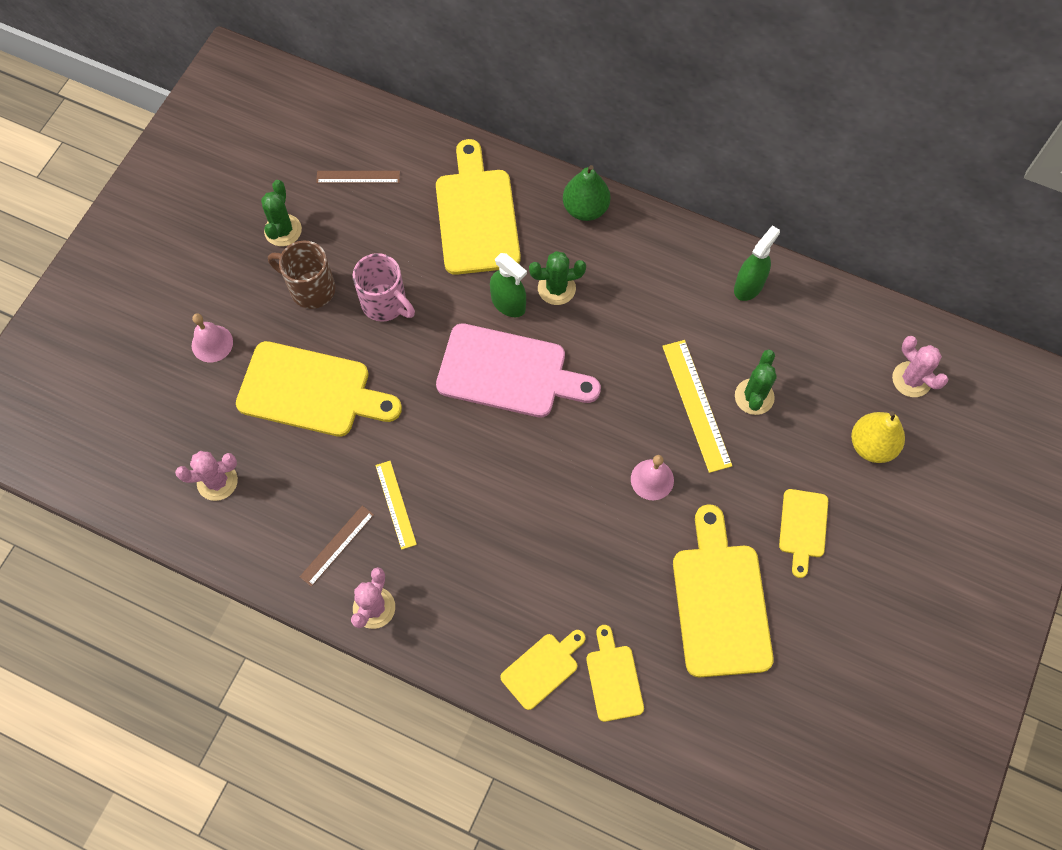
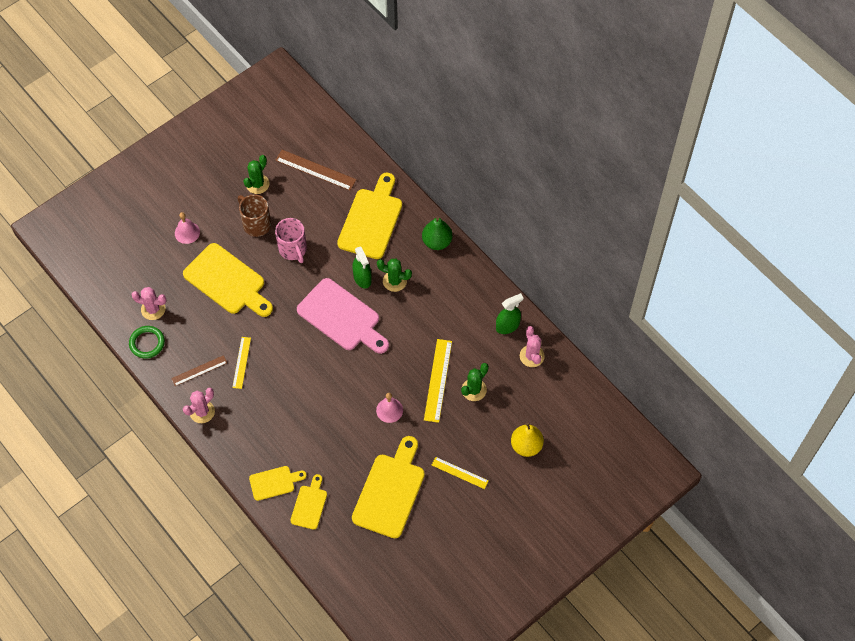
camera: 25 degrees right, 5 degrees down
(234, 538) = (147, 343): none -> green ring
(358, 177) = (315, 170): brown ruler -> brown ruler, size x1.58
(803, 527) = (459, 473): yellow cutting board -> yellow ruler
(911, 379) = (572, 419): pink cactus -> pink cactus (532, 356)

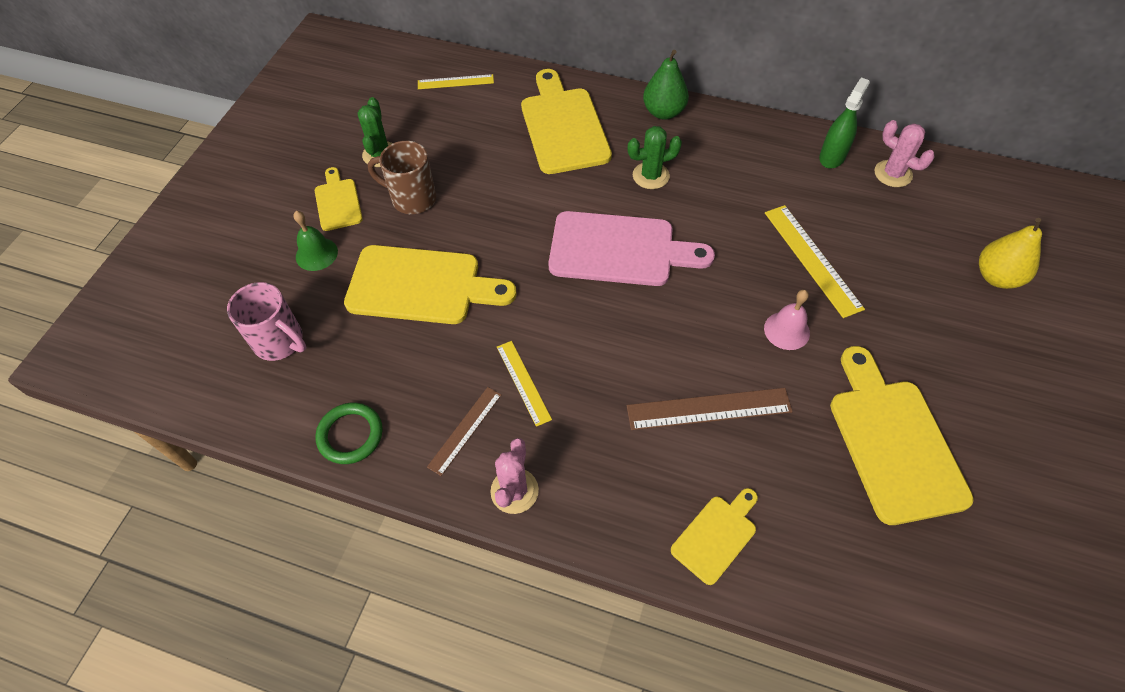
camera: 30 degrees left, 5 degrees down
(153, 309) = (329, 380): pink cactus -> none
(187, 232) = (316, 254): pink bell -> green bell
(293, 249) = (487, 204): pink mug -> pink mug (280, 342)
(309, 505) = (799, 537): yellow cutting board -> yellow cutting board (338, 202)
(315, 170) = (447, 107): brown ruler -> brown ruler (708, 409)
(362, 278) = (607, 192): green spray bottle -> none
(459, 473) = (955, 359): yellow ruler -> yellow ruler (455, 82)
(474, 390) = (866, 246): green cactus -> none

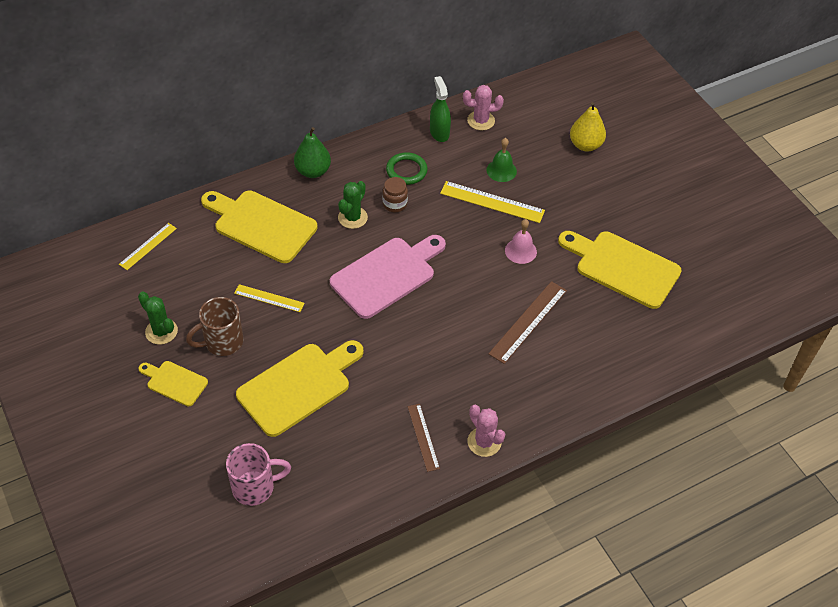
camera: 50 degrees left, 5 degrees down
(316, 254) = (206, 423): green bell -> green bell (501, 170)
(350, 435) = (365, 494): green ring -> green ring (406, 171)
(523, 382) = (423, 387): yellow ruler -> yellow ruler (269, 298)
(706, 191) = (395, 204): none -> brown jar
(716, 535) = (596, 377): yellow cutting board -> none

